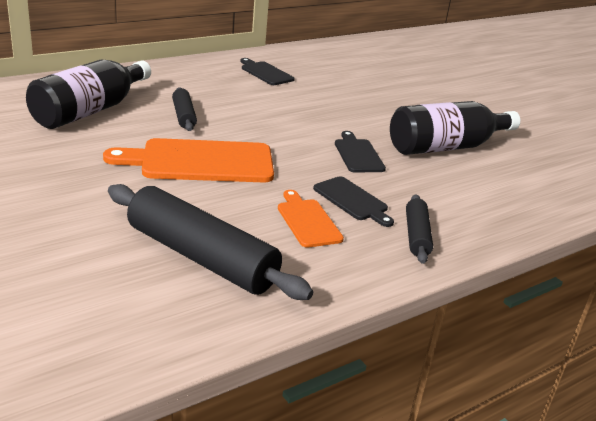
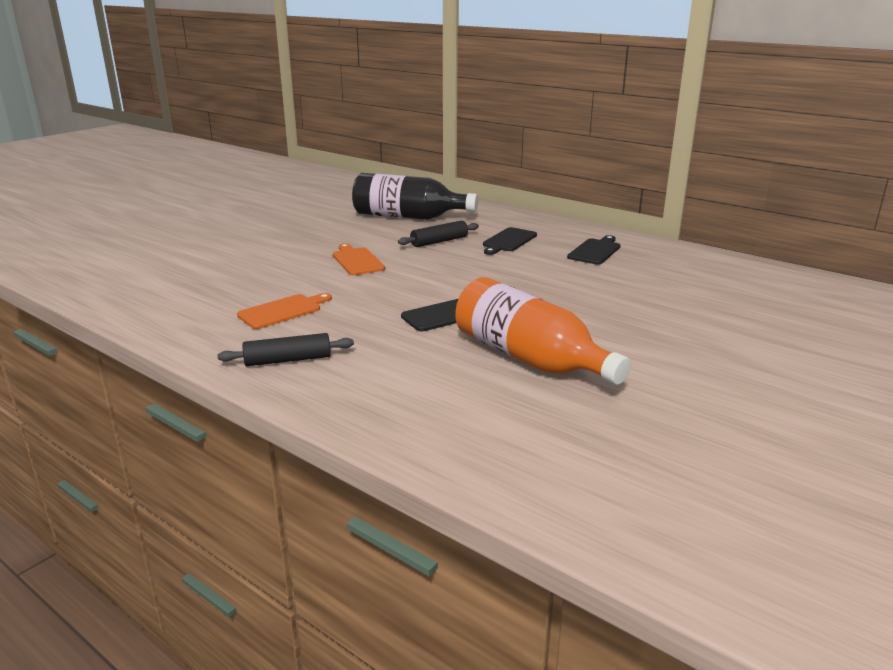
camera: 75 degrees right, 5 degrees down
(201, 162) = (357, 261): orange cutting board -> orange cutting board, size x0.54
(201, 257) = (202, 285): black rolling pin -> none
(352, 200) = (338, 324): black cutting board -> black cutting board (508, 241)
(446, 147) = (529, 359): black bottle -> orange bottle

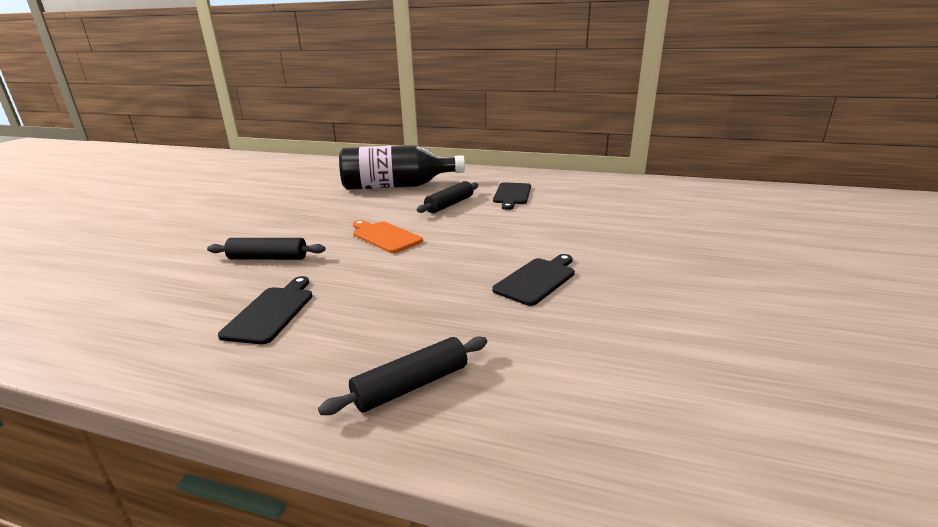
camera: 20 degrees left, 0 degrees up
(255, 263) = (268, 258): none -> black rolling pin
(283, 311) = (348, 313): orange cutting board -> none
(529, 359) = (679, 314): orange bottle -> none
(595, 251) = (595, 192): black cutting board -> black cutting board (271, 312)

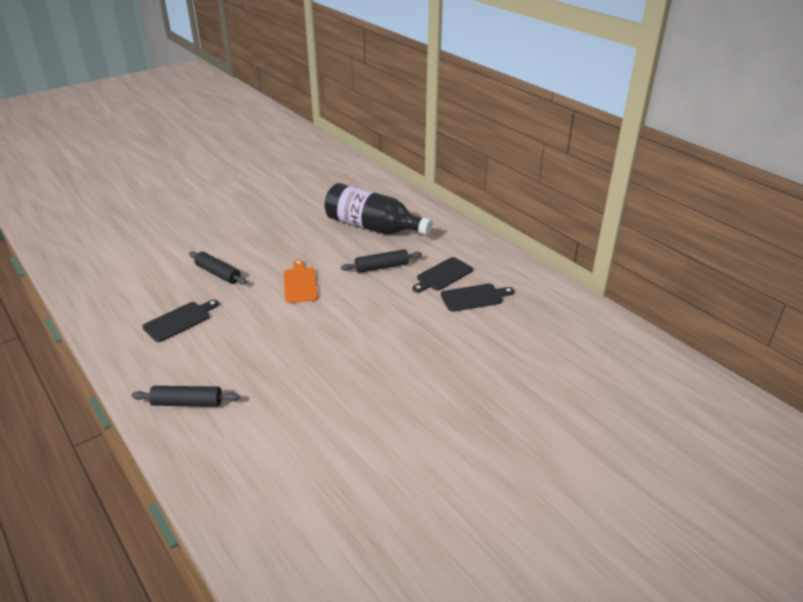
camera: 35 degrees right, 10 degrees up
(537, 280) = (336, 369): black cutting board -> black cutting board (474, 297)

